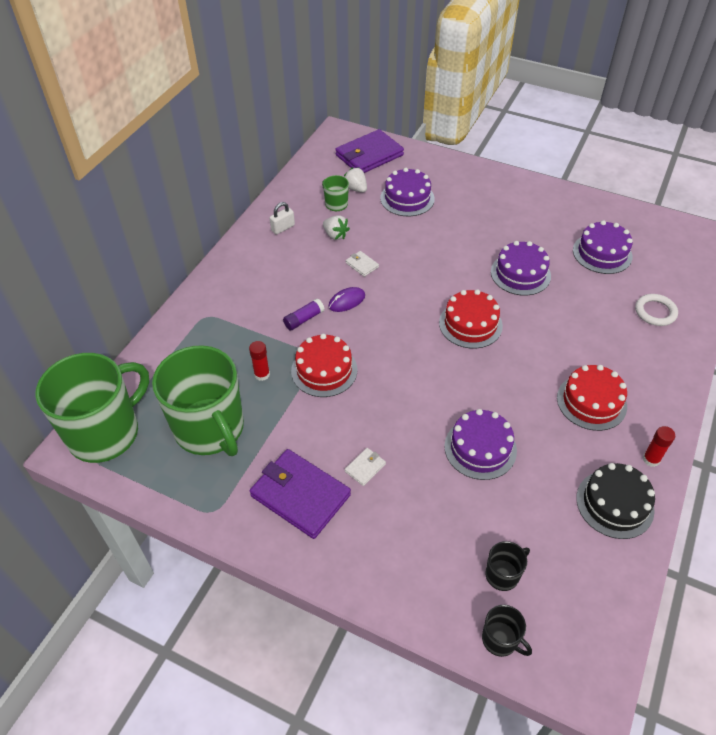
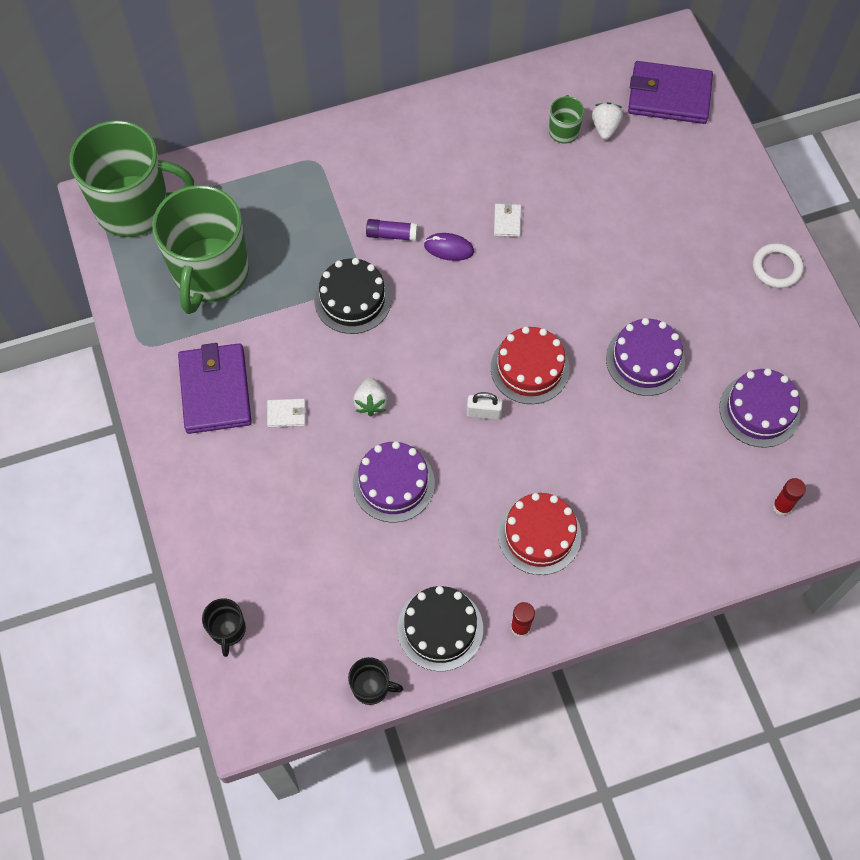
camera: 45 degrees right, 15 degrees up
(262, 374) = (300, 258): red glue stick -> red glue stick (782, 506)
(283, 228) = (482, 118): white padlock -> white padlock (484, 413)
(324, 370) = (353, 299): red cake -> black cake
(335, 235) = (521, 167): white strawberry -> white strawberry (371, 402)
(407, 198) = (642, 181): purple cake -> none
(503, 574) = (286, 591): black mug -> black mug (371, 687)
(655, 312) = (722, 514): white ring -> white ring (776, 268)

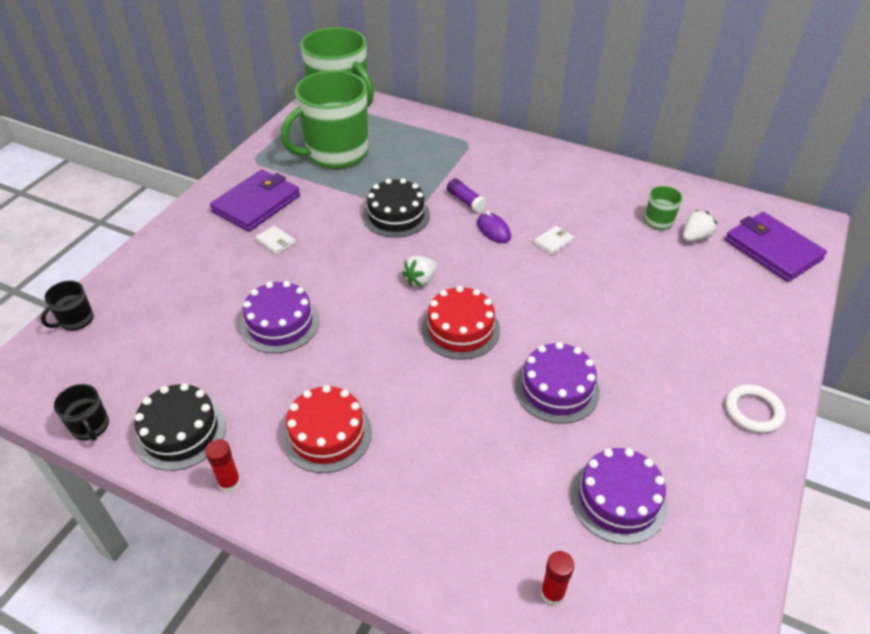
camera: 45 degrees right, 20 degrees down
(371, 402) = (331, 271): white strawberry -> white strawberry (420, 280)
(484, 413) = (393, 330): white padlock -> none

